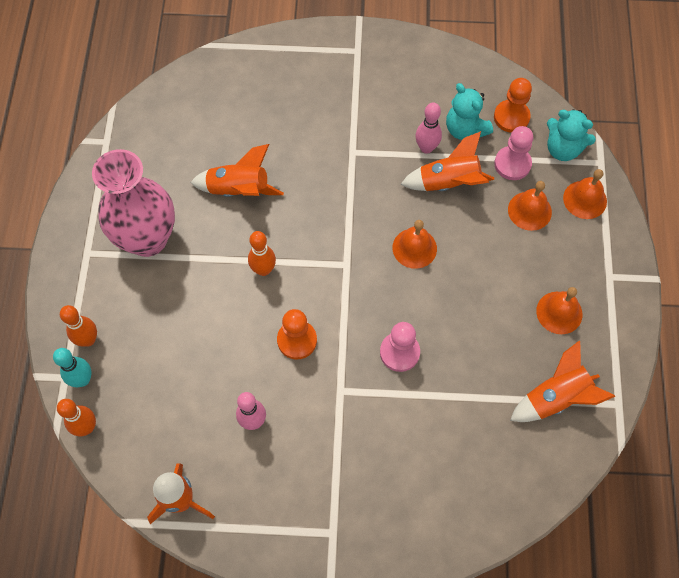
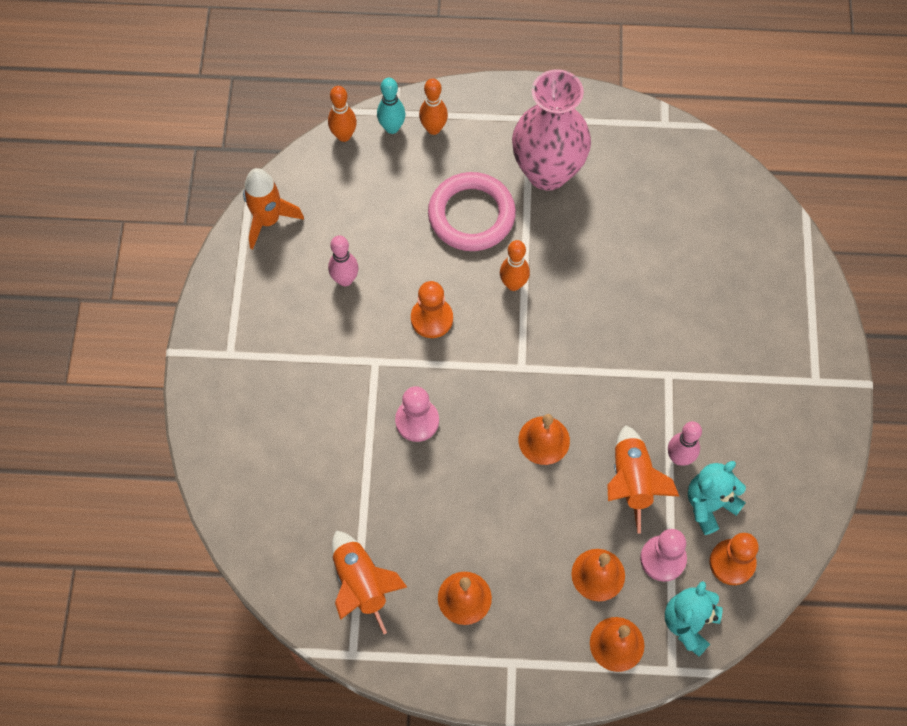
camera: 90 degrees right, 0 degrees up
(189, 305) = (471, 215): none -> pink ring
(239, 190) = (610, 256): orange rocket -> none

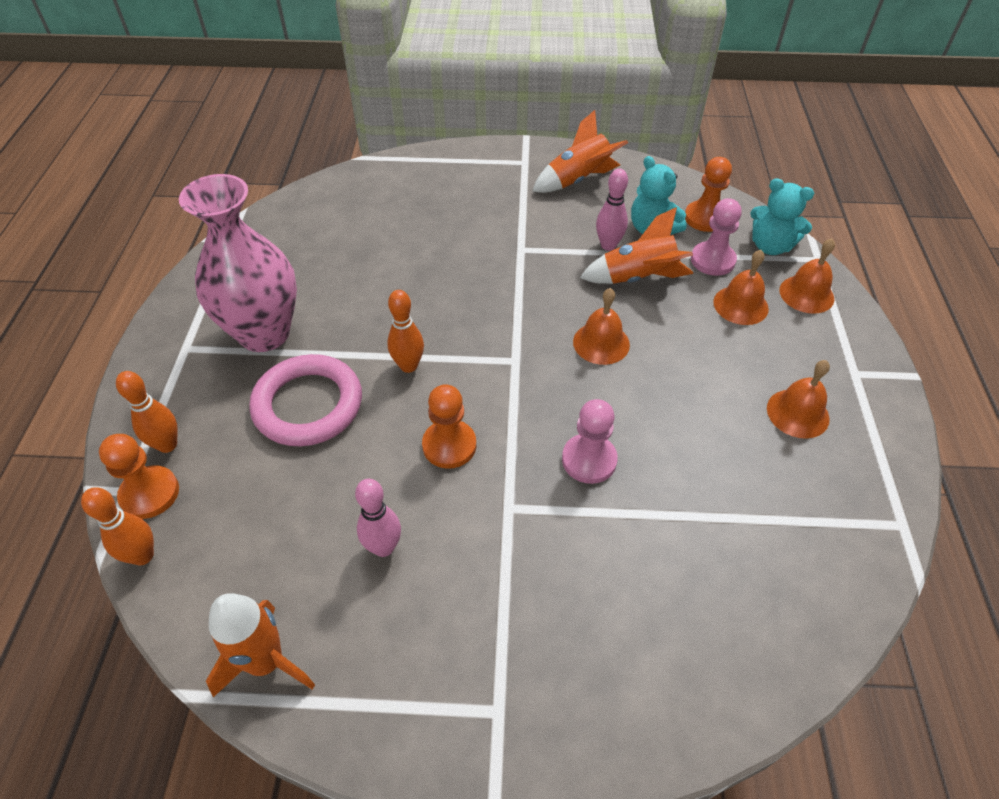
camera: 90 degrees left, 15 degrees down
(361, 584) = (812, 516): orange rocket -> orange rocket (578, 180)
(392, 128) = (150, 493): turquoise bowling pin -> orange pawn

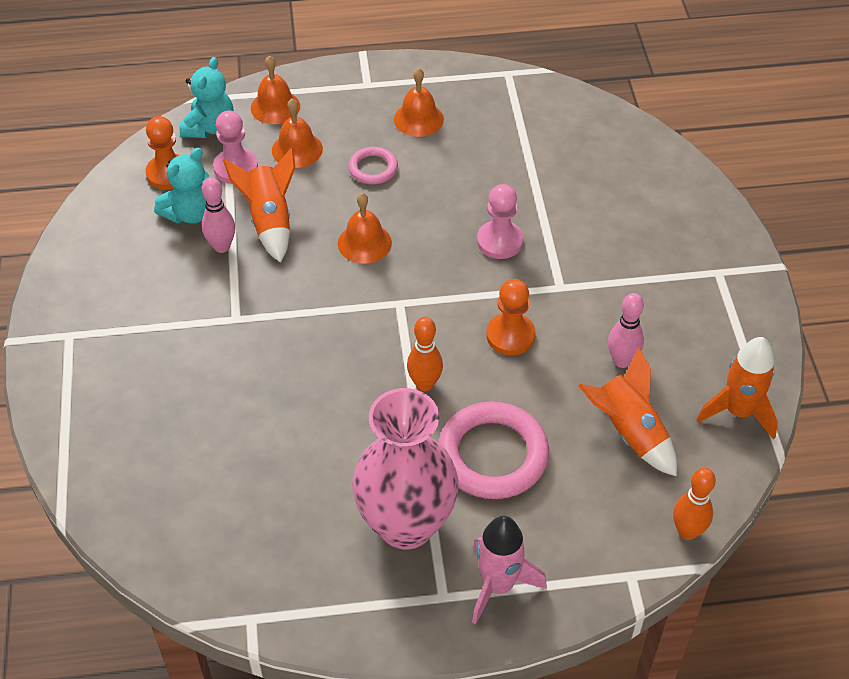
camera: 100 degrees left, 0 degrees up
(150, 493) = (627, 553): orange pawn -> none
(167, 445) = (571, 560): orange bowling pin -> none
(174, 386) = (498, 585): none -> pink rocket
(578, 180) = (105, 281): orange rocket -> orange rocket (628, 432)
(712, 362) = (373, 168): none -> pink ring

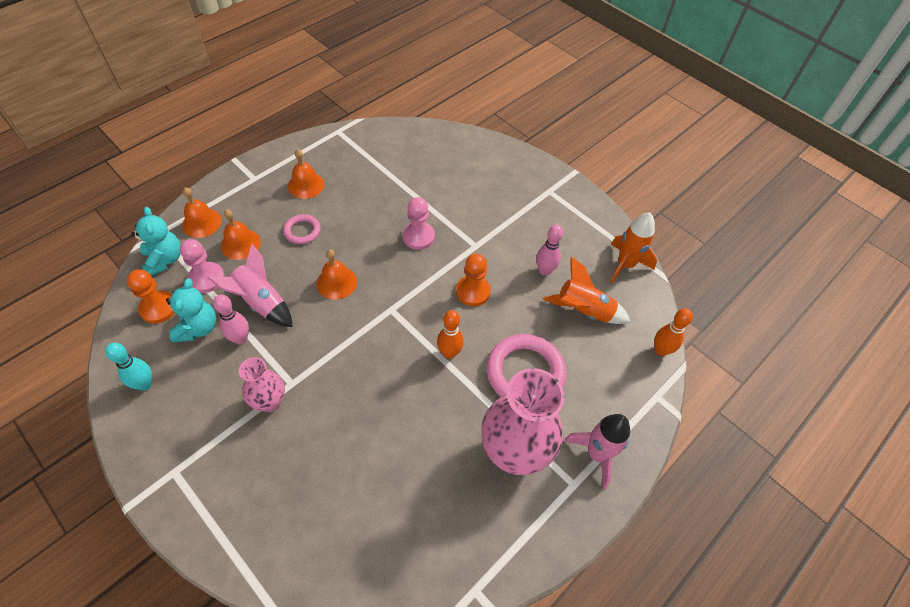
camera: 40 degrees left, 5 degrees up
(103, 240) = (145, 384): none -> turquoise bowling pin
(201, 324) = (270, 402): none -> pink vase
(270, 221) = (261, 302): orange rocket -> pink rocket

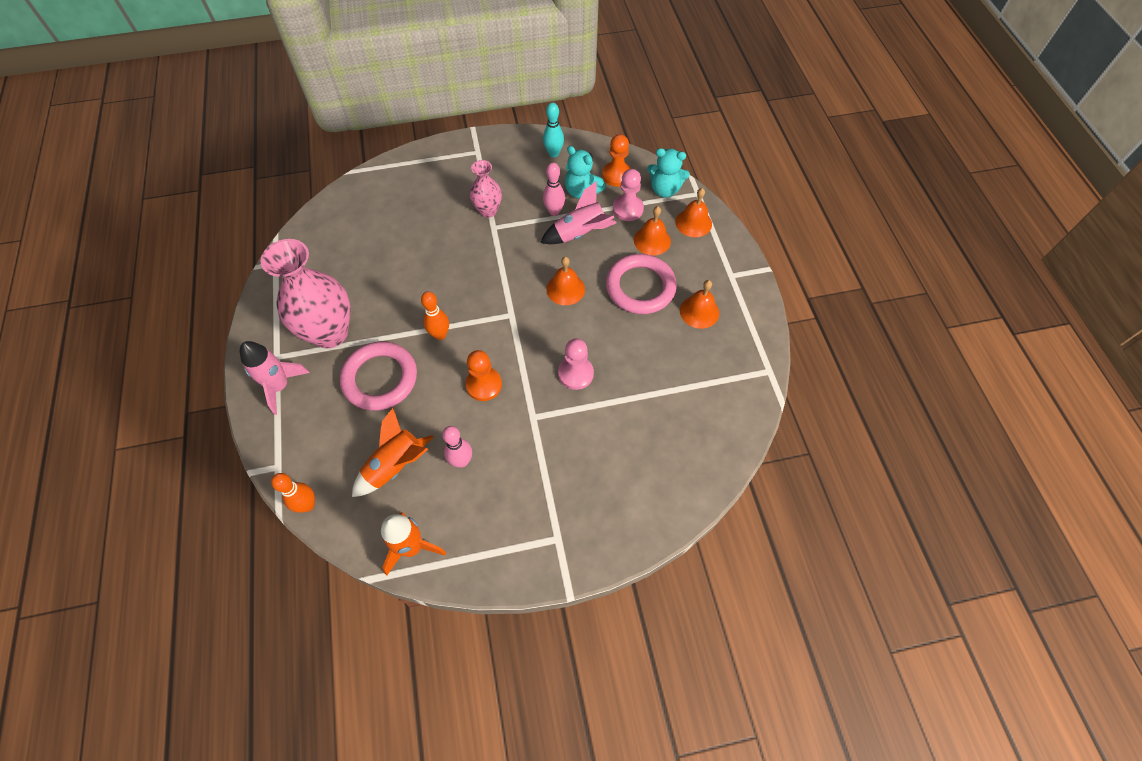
camera: 125 degrees right, 5 degrees up
(302, 231) = (640, 287): pink ring -> pink ring, size x1.90

